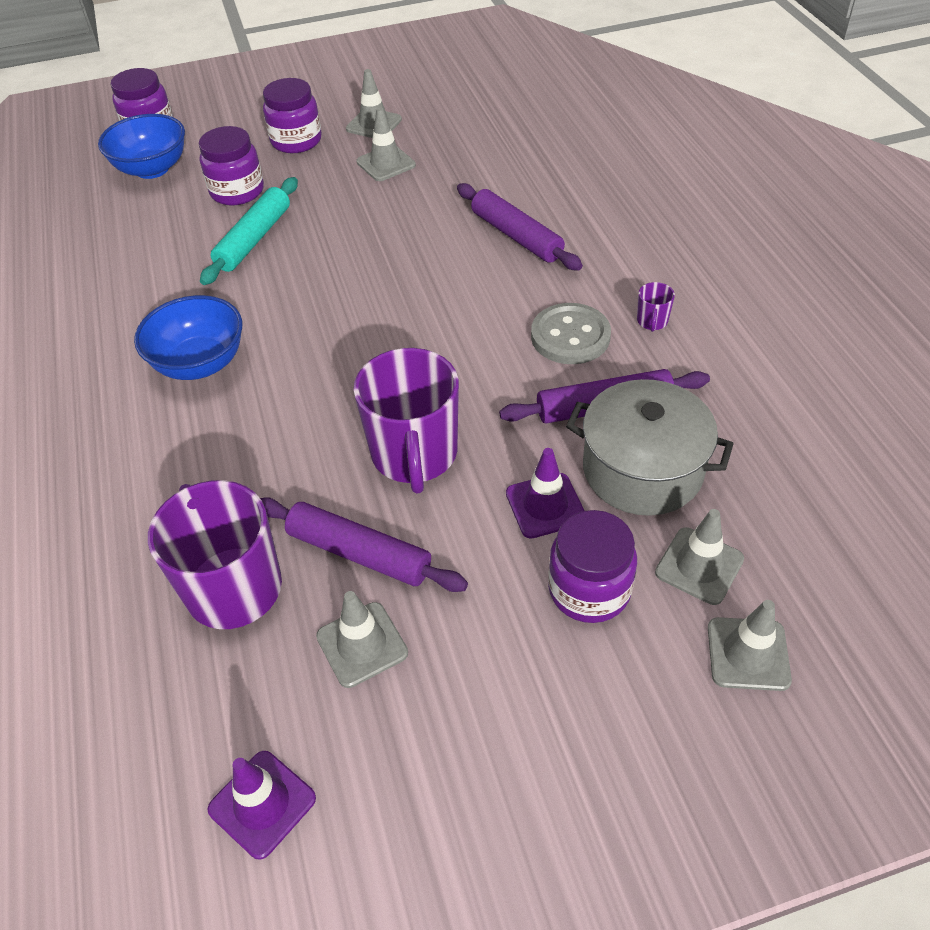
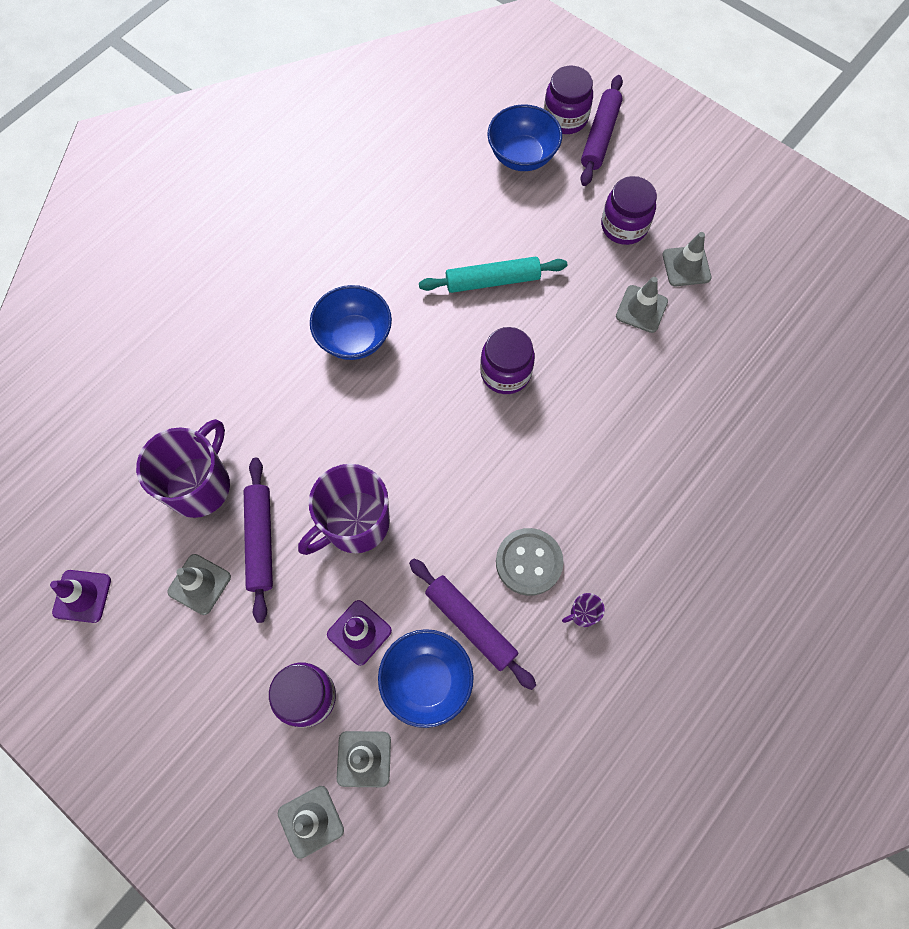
camera: 55 degrees right, 20 degrees up
(237, 191) = (536, 231): purple jar -> purple jar (505, 372)
(516, 236) = (618, 459): purple rolling pin -> purple rolling pin (600, 136)
(642, 469) = (427, 681): grey pot -> blue bowl

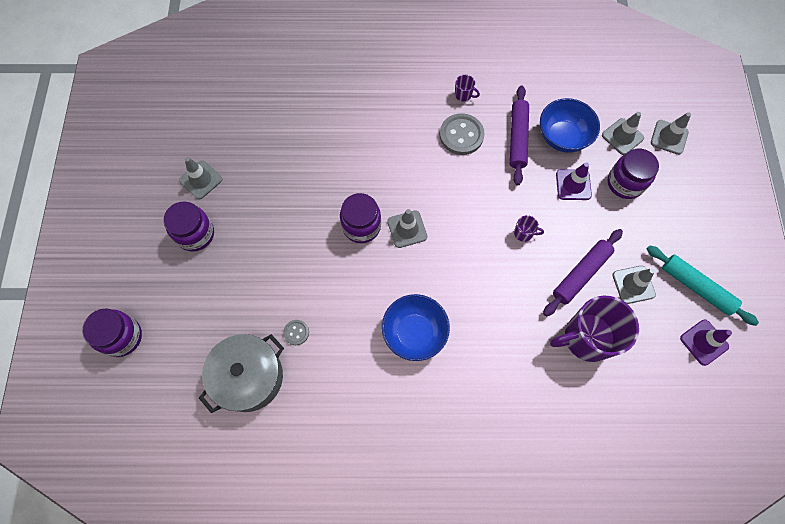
camera: 130 degrees left, 0 degrees up
(355, 523) = (523, 233): purple mug -> purple mug, size x0.40
(441, 185) = (249, 377): none -> grey pot
(447, 244) = (296, 332): none -> grey button
(492, 281) = (302, 282): turquoise rolling pin -> turquoise rolling pin (696, 287)
(522, 156) = (181, 341): blue bowl -> none
(600, 136) = (124, 301): purple rolling pin -> none
(641, 309) = (253, 184): grey traffic cone -> grey traffic cone (407, 229)

